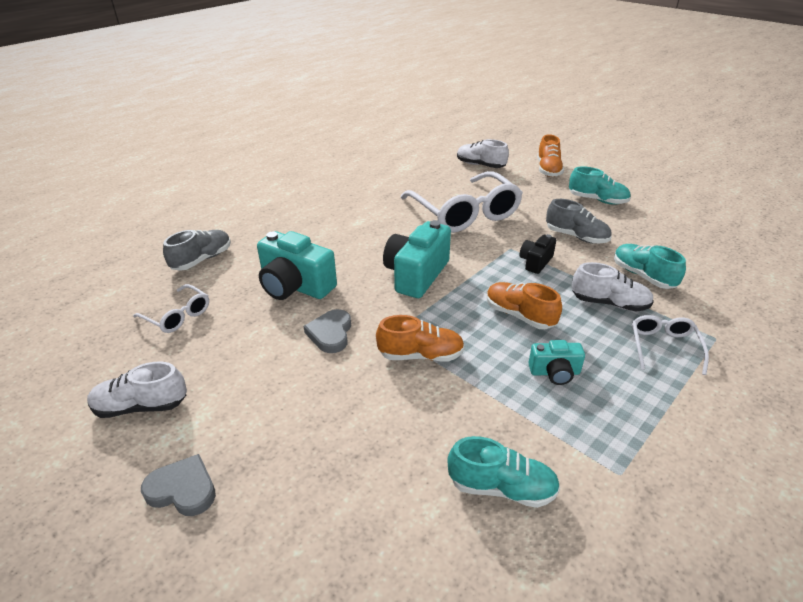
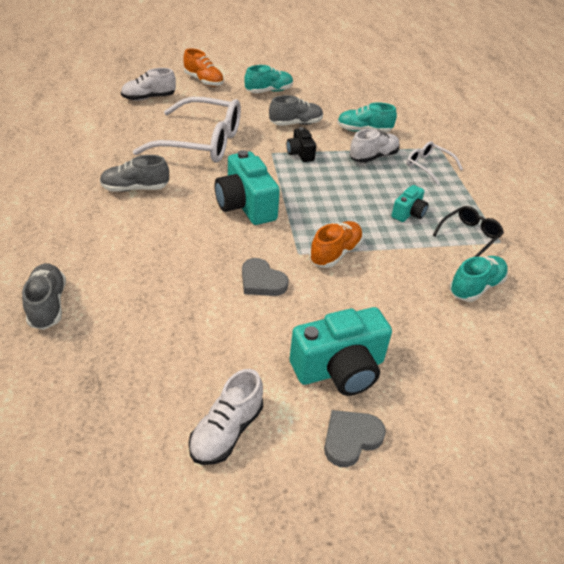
camera: 55 degrees left, 5 degrees up
(178, 316) = (122, 358): white glasses -> none
(295, 286) = (175, 269): turquoise camera -> turquoise camera (339, 369)
(363, 221) = (135, 188): none -> grey shoe
(519, 315) = (344, 193): orange shoe -> none
(590, 439) = (470, 235): none -> black glasses

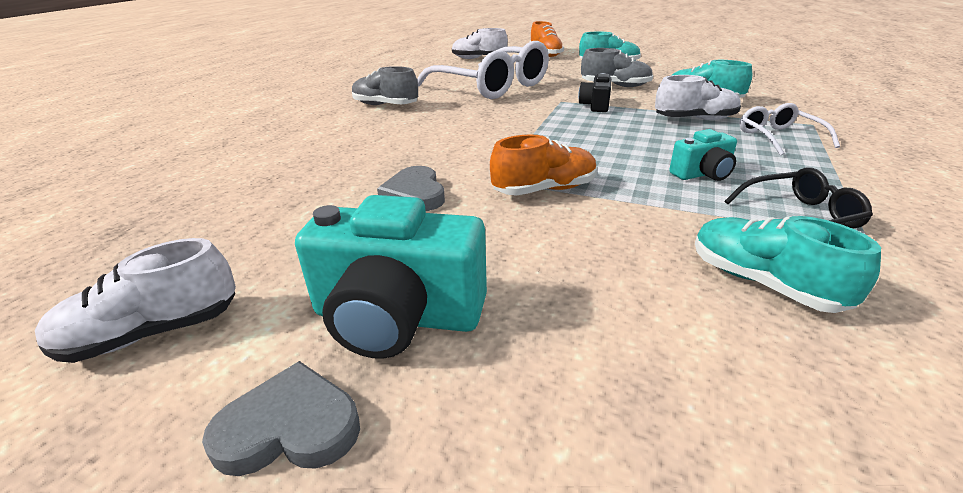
camera: 35 degrees right, 10 degrees down
(48, 305) = (188, 163): grey shoe -> none
(246, 205) = (480, 132): turquoise camera -> none
(475, 287) = (763, 283): turquoise shoe -> turquoise shoe turned 120 degrees counterclockwise

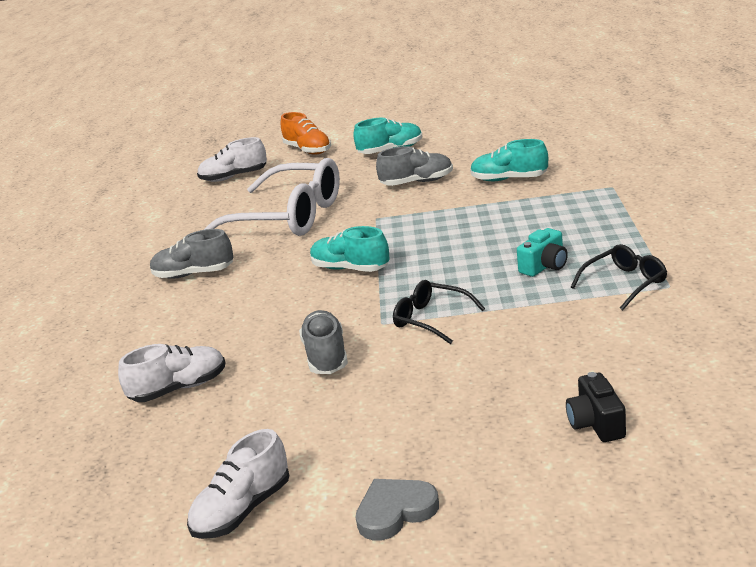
camera: 20 degrees left, 5 degrees down
(397, 316) = (401, 441): turquoise camera -> none
(415, 194) = (326, 356): grey heart -> grey shoe
(544, 190) = (430, 319): orange shoe -> black glasses
(595, 105) = (414, 215): black camera -> black camera (596, 423)
(695, 119) = (513, 208): white shoe -> white shoe (179, 388)
(763, 283) = (616, 340): turquoise shoe -> turquoise shoe (350, 268)
(777, 137) = (588, 210): white glasses -> none

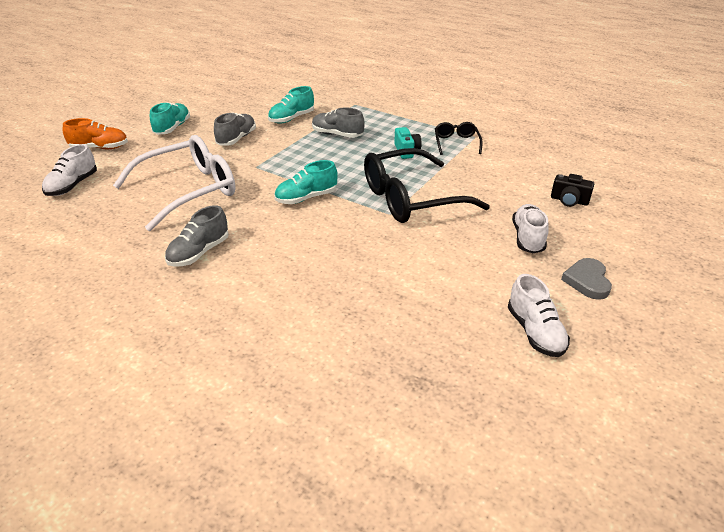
camera: 60 degrees left, 10 degrees up
(179, 388) = (358, 311): white shoe -> white shoe (528, 238)
(326, 356) = (400, 244): grey shoe -> grey shoe (337, 135)
(430, 319) = (410, 199): black glasses -> black glasses, size x2.09

